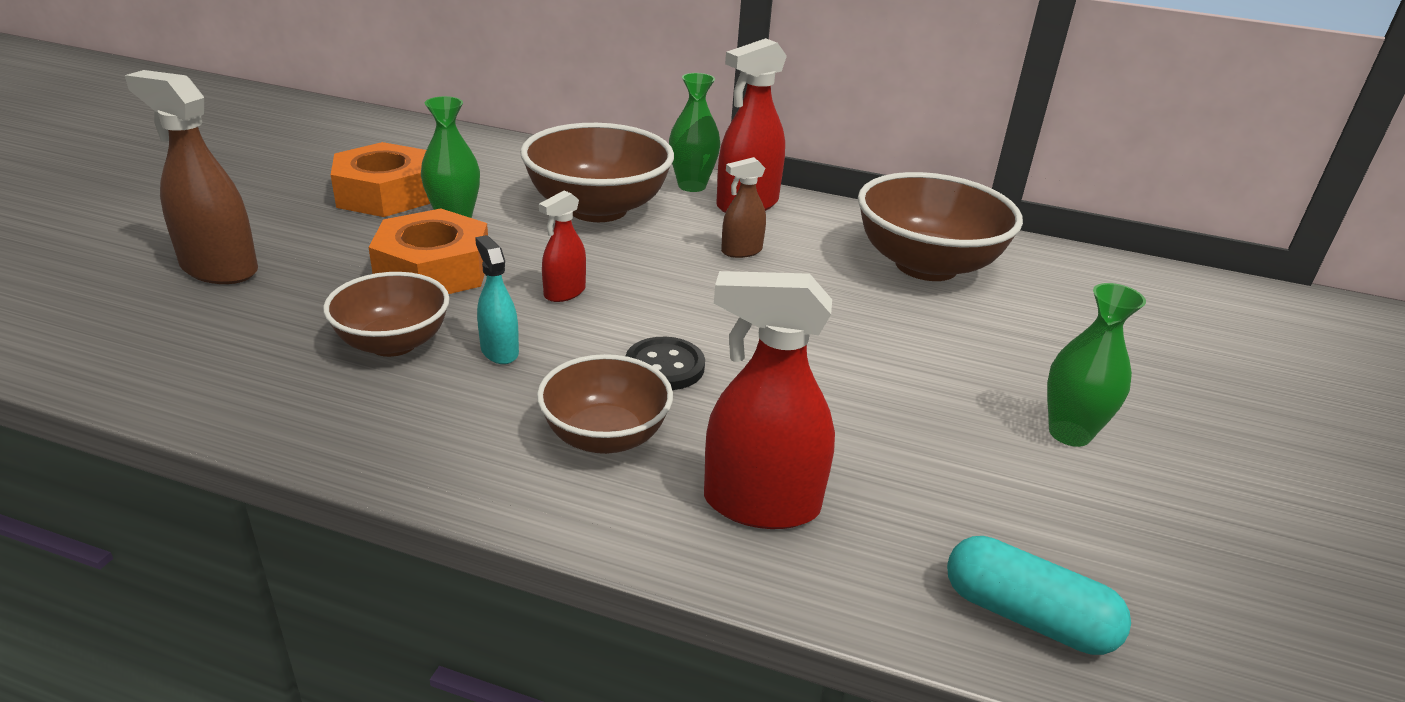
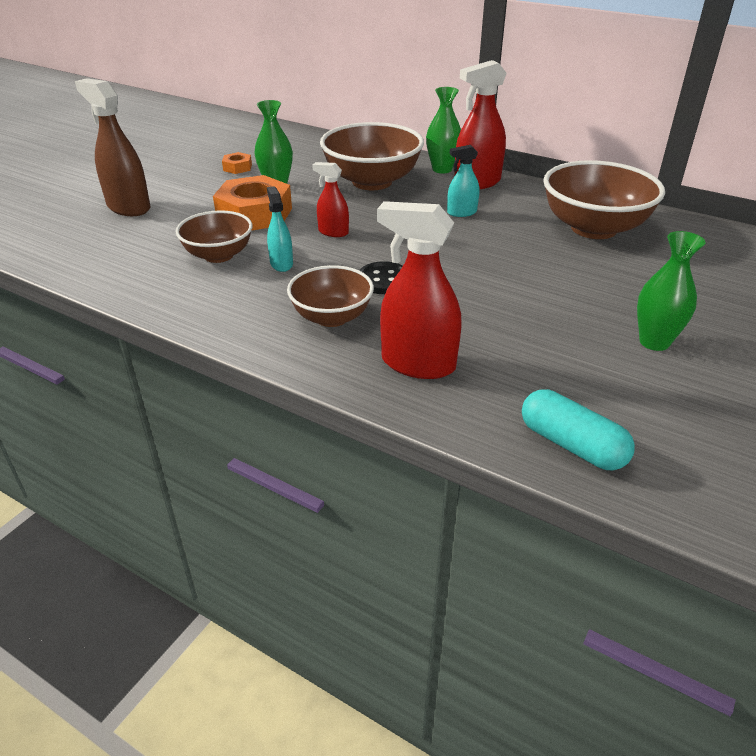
camera: 15 degrees right, 5 degrees up
(385, 194) = (237, 167): orange nut -> orange nut, size x0.46
(564, 292) = (333, 232): red spray bottle -> red spray bottle turned 60 degrees clockwise
(741, 251) = (461, 212): brown spray bottle -> turquoise spray bottle

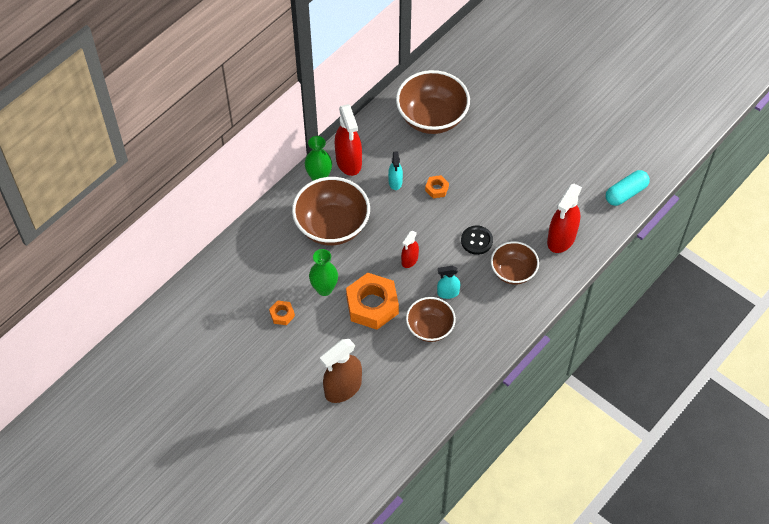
camera: 80 degrees left, 20 degrees up
(466, 241) = (436, 189): none -> orange nut
(654, 342) = (556, 135): green vase -> none

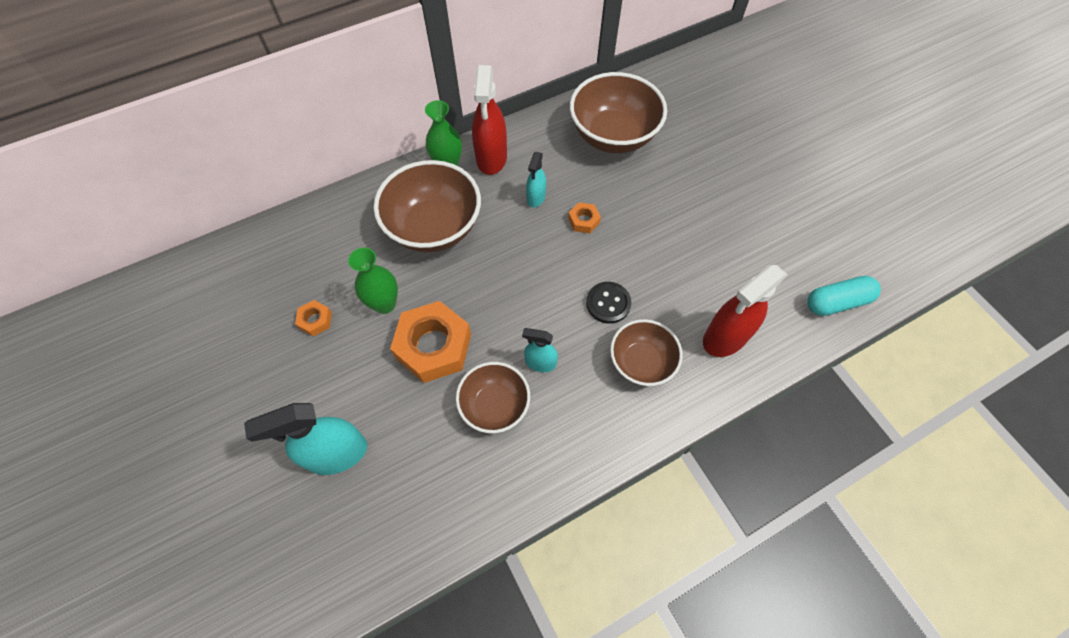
camera: 20 degrees right, 5 degrees up
(343, 388) = (337, 454): brown spray bottle -> turquoise spray bottle
(409, 260) = (509, 301): red spray bottle -> none

